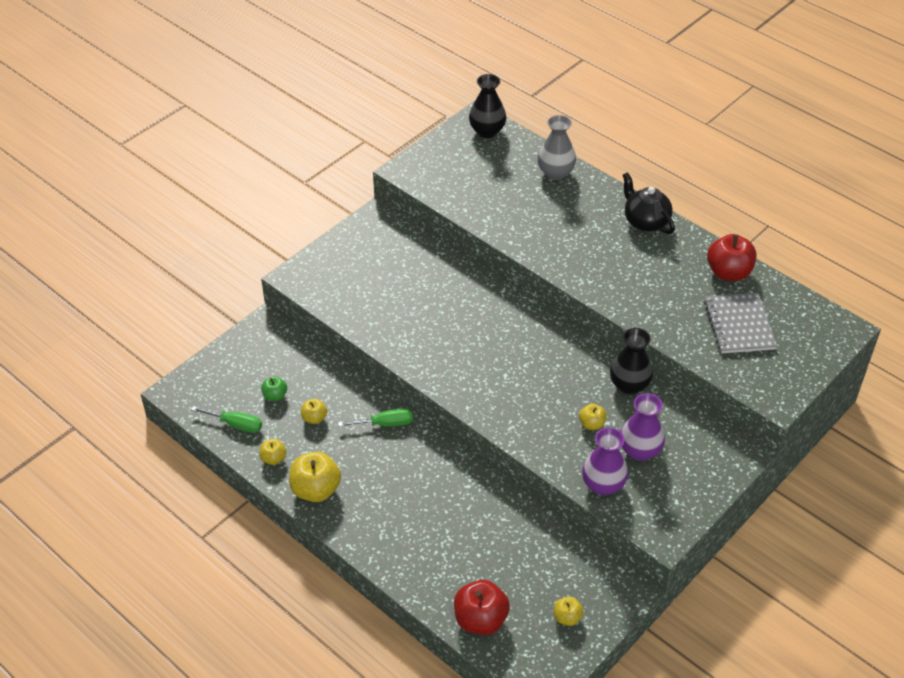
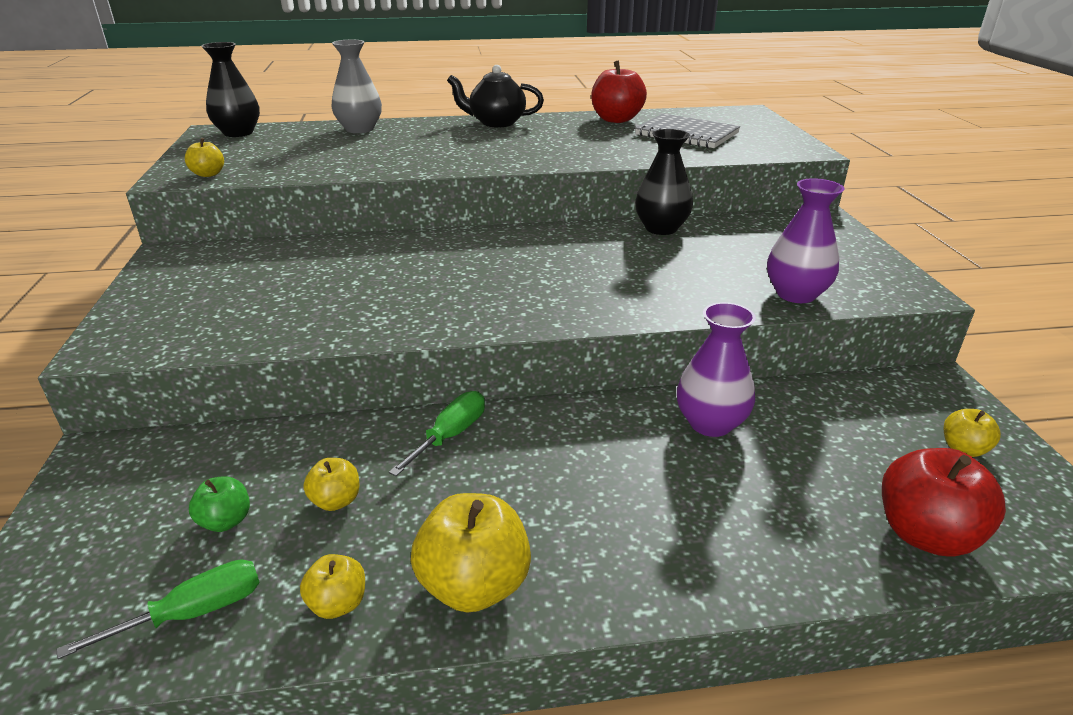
camera: 50 degrees left, 15 degrees down
(592, 424) = (691, 265): yellow apple -> yellow apple (208, 174)
(640, 451) = (763, 257): purple vase -> purple vase (710, 423)

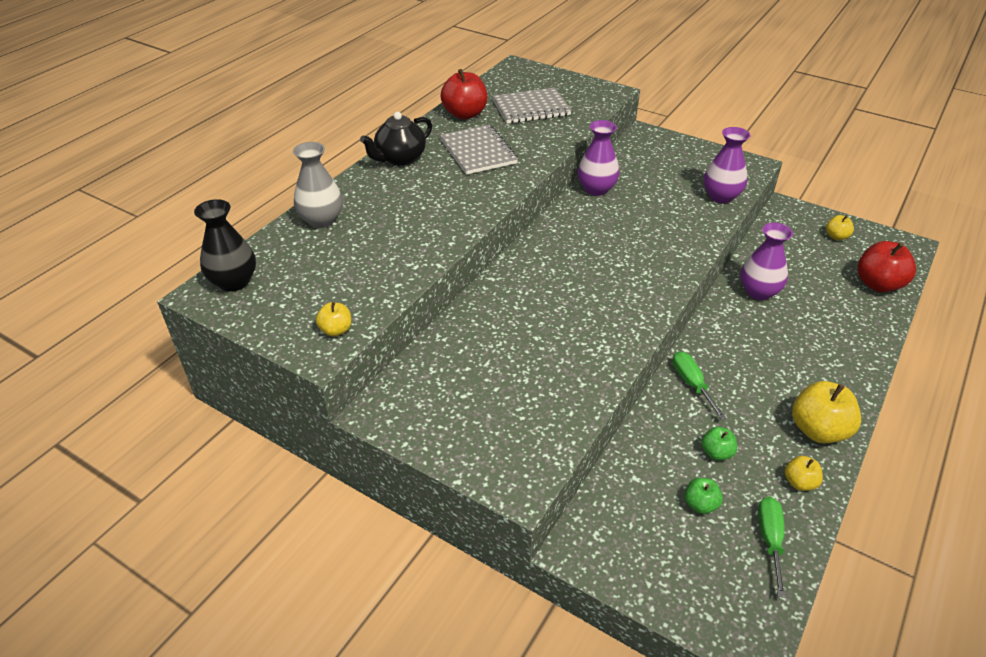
camera: 50 degrees left, 10 degrees up
(336, 501) = (716, 453): yellow apple -> green apple
(564, 139) = (478, 152): none -> grey notebook
(661, 228) = (596, 189): black vase -> purple vase

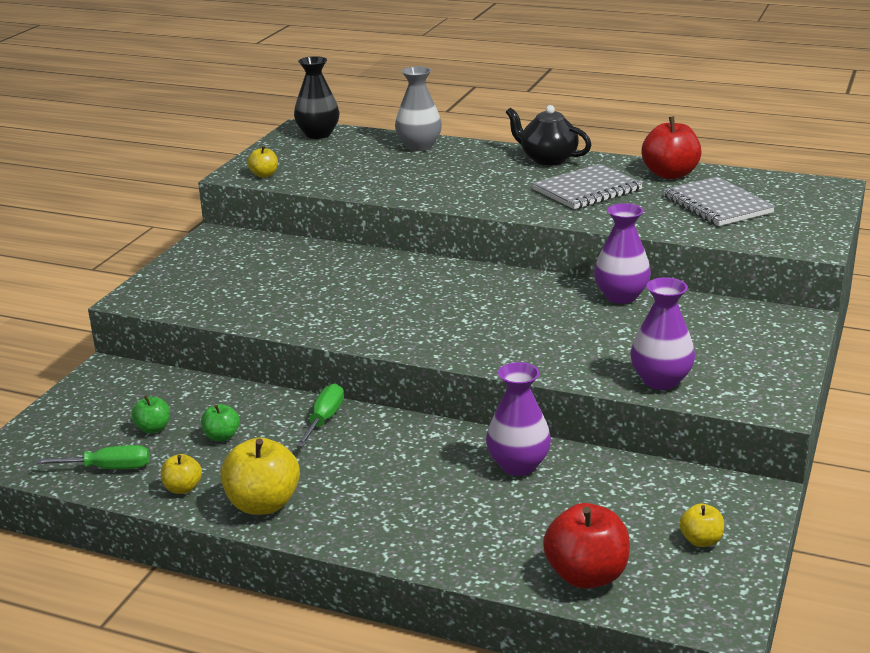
camera: 80 degrees right, 15 degrees down
(692, 384) = (324, 419): green screwdriver -> green screwdriver turned 45 degrees counterclockwise

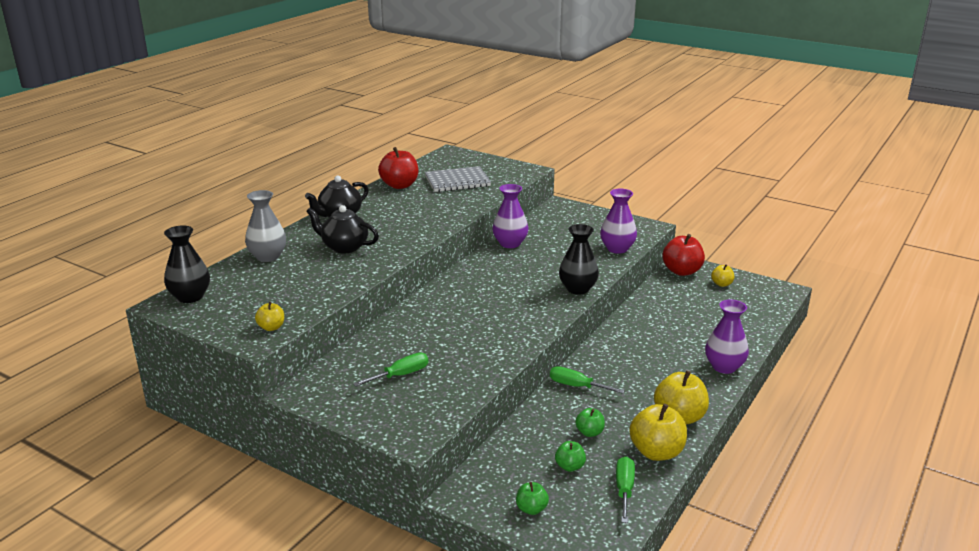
camera: 80 degrees left, 0 degrees up
(80, 412) = (531, 509): none -> green apple
(183, 488) = (656, 452): yellow apple -> yellow apple, size x1.88
(252, 275) = (401, 375): none -> green screwdriver
(461, 175) = (344, 247): none -> black teapot
(502, 358) = (577, 289): none -> black vase
(518, 465) = (646, 323): purple vase -> purple vase (724, 367)
(586, 575) = (751, 317): red apple -> red apple (681, 271)
(587, 190) = (407, 211): grey notebook -> none

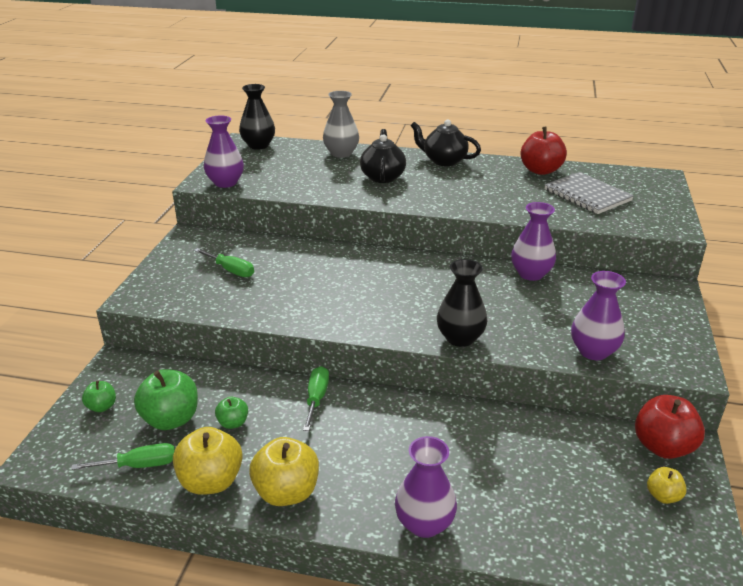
camera: 70 degrees right, 5 degrees up
(271, 327) = (225, 183): yellow apple -> purple vase
(570, 466) = (171, 419): green apple -> green apple, size x1.88

